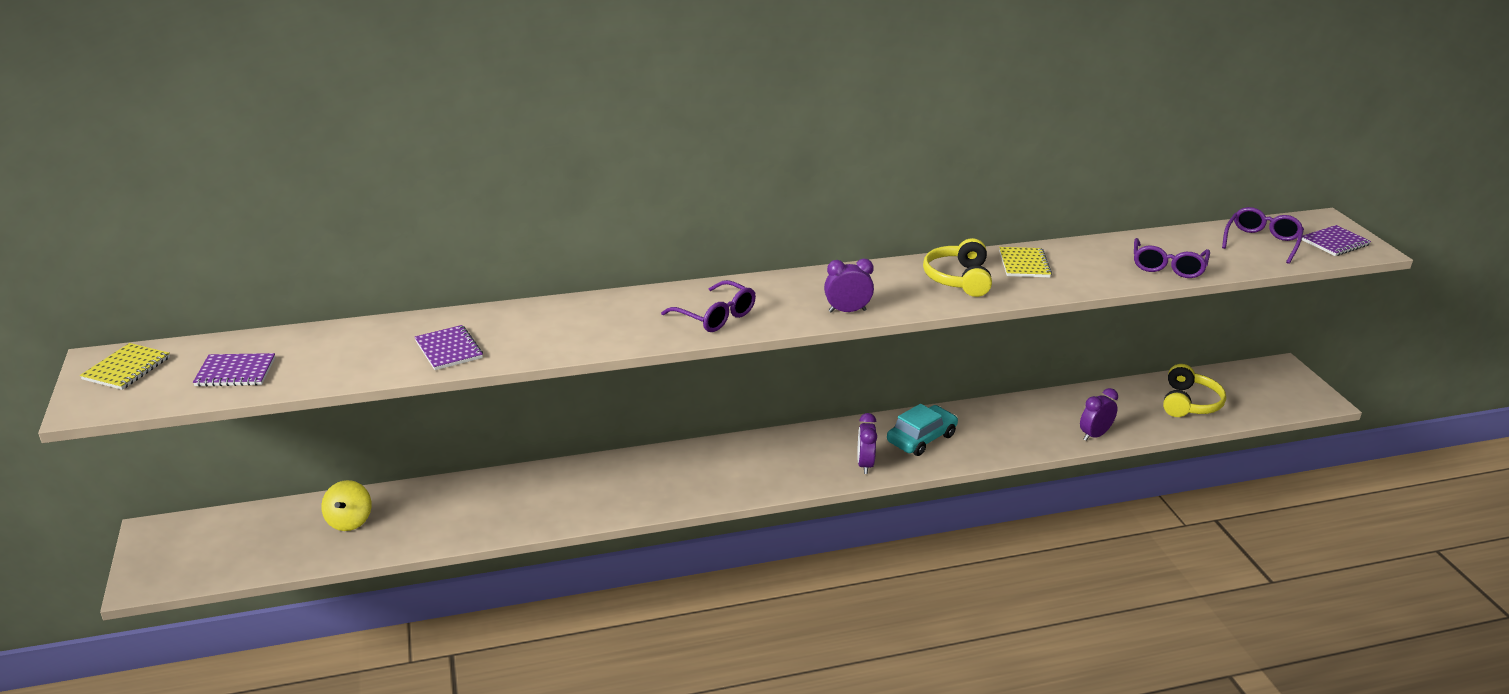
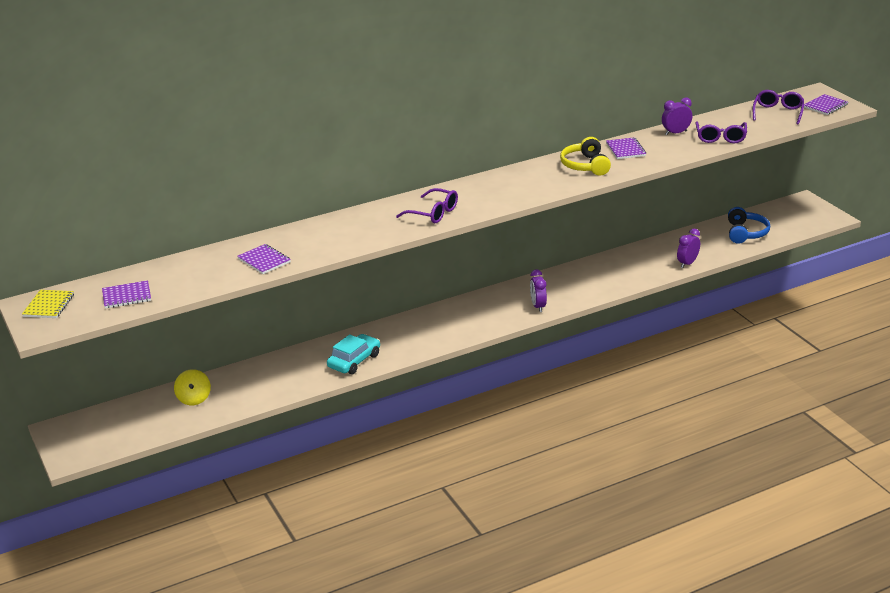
camera: 10 degrees left, 0 degrees up
(847, 311) = (519, 197): purple clock -> purple clock (676, 133)
(921, 438) = (571, 284): turquoise car -> turquoise car (354, 361)
(1024, 264) = (625, 150): yellow notebook -> purple notebook
(1189, 403) = (746, 233): yellow headphones -> blue headphones

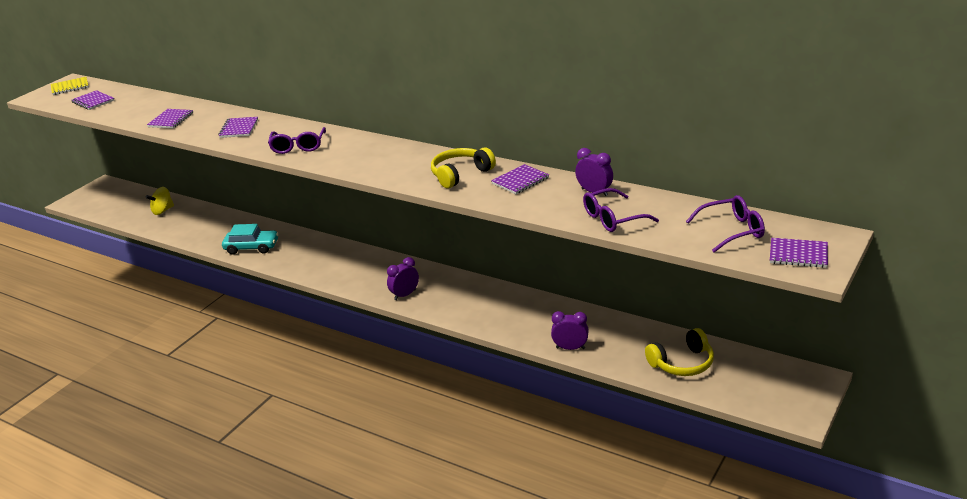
camera: 60 degrees right, 0 degrees up
(346, 232) = (239, 129): none -> purple notebook
(746, 233) = (682, 363): blue headphones -> yellow headphones

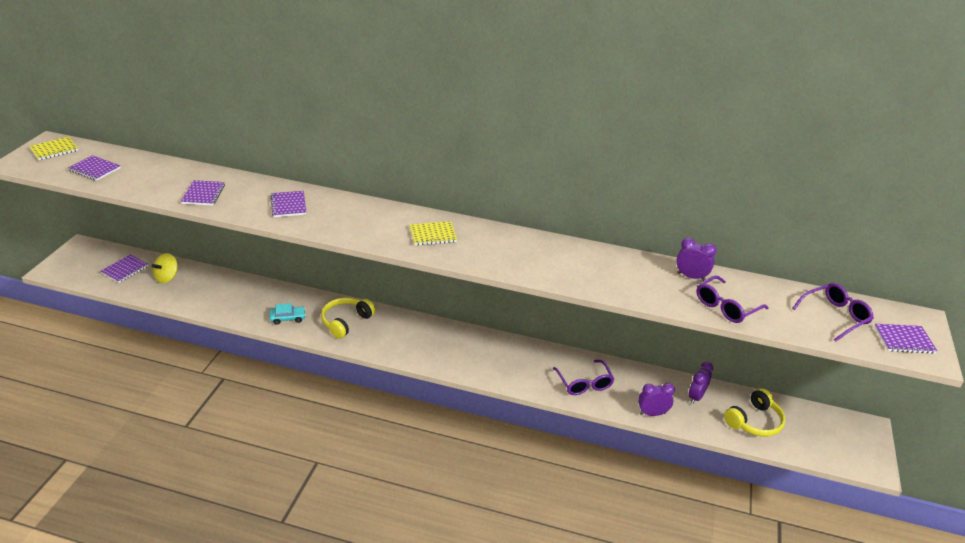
camera: 20 degrees left, 5 degrees up
(252, 247) = (288, 318): turquoise car -> turquoise car, size x0.64
(298, 147) = (367, 228): purple glasses -> purple glasses (584, 383)
(355, 153) = (433, 235): none -> yellow notebook
(405, 295) = (471, 365): purple clock -> purple clock (696, 397)
(460, 174) = (554, 259): yellow headphones -> yellow headphones (346, 322)
(520, 181) = (615, 265): purple notebook -> purple notebook (125, 269)

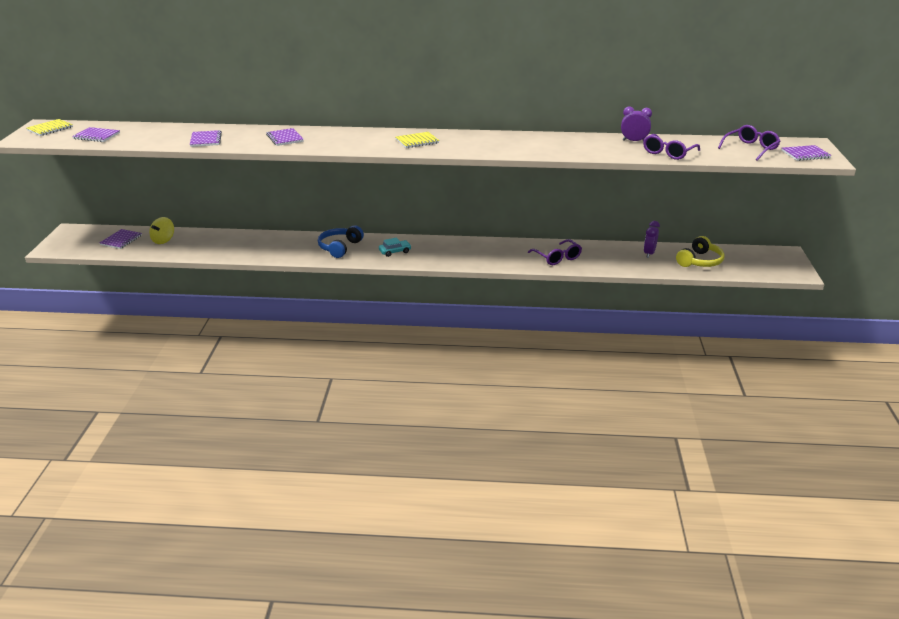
camera: 10 degrees left, 5 degrees down
(288, 318) = (287, 251): turquoise car -> turquoise car (395, 251)
(346, 322) = (339, 247): yellow headphones -> blue headphones
(652, 413) = (619, 267): purple clock -> none

